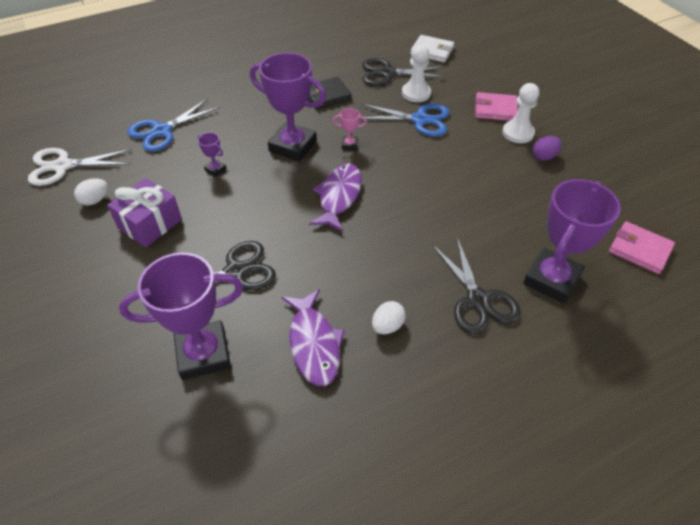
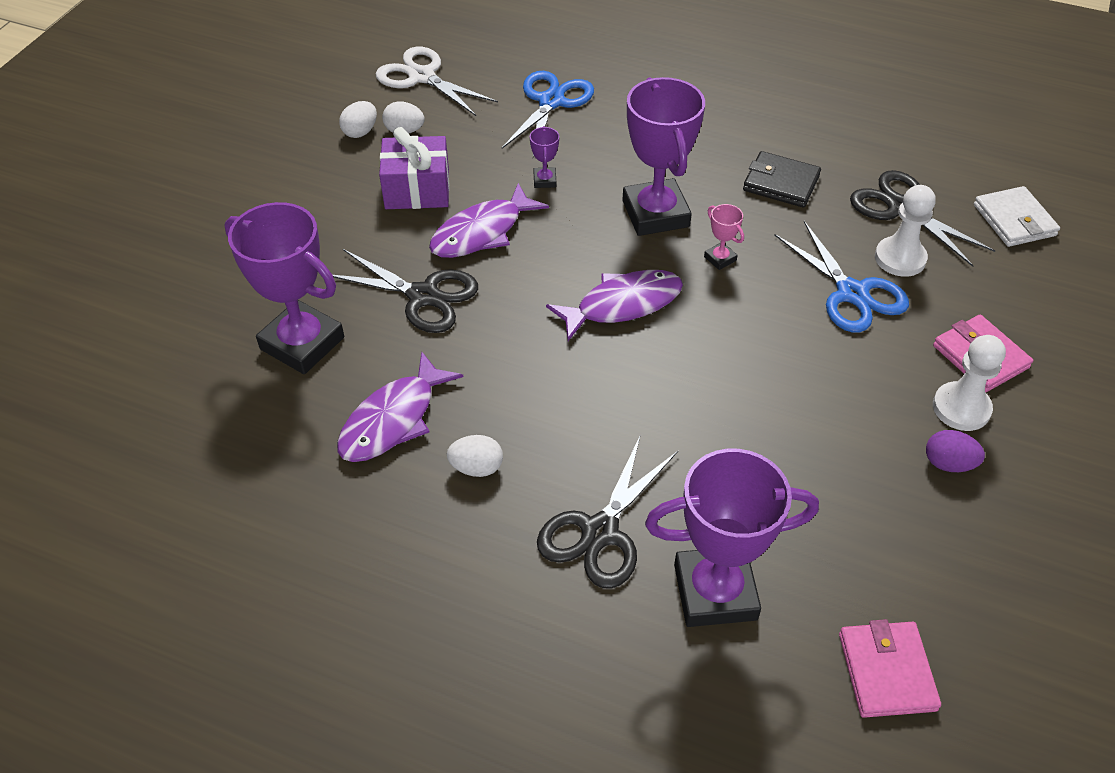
camera: 50 degrees right, 0 degrees up
(66, 219) = (360, 132): none -> white egg
(162, 131) = (551, 102): blue scissors -> blue scissors turned 105 degrees clockwise
(220, 217) = (482, 232): none -> purple fish

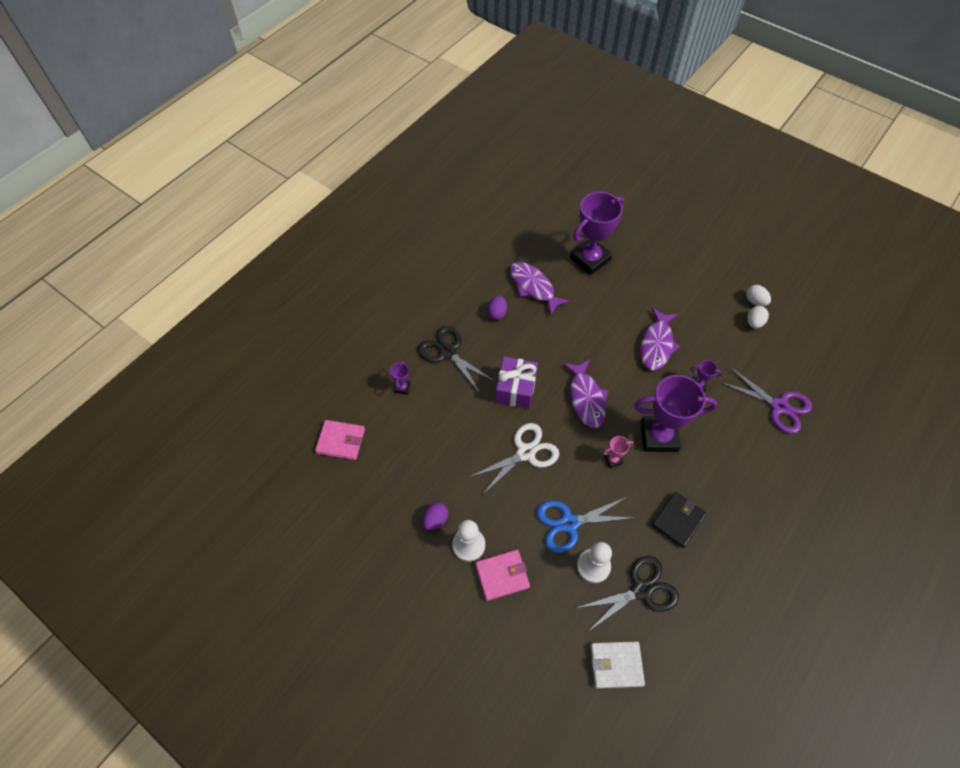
camera: 105 degrees right, 10 degrees up
(417, 189) = (698, 321): purple gift -> purple gift (516, 389)
(422, 77) = (810, 340): white scissors -> white scissors (526, 453)
(423, 296) = (612, 310): black scissors -> none
(476, 468) = (497, 313): white egg -> purple egg
(482, 232) = (656, 345): purple fish -> purple fish turned 135 degrees counterclockwise
(551, 102) = (779, 406): blue scissors -> purple scissors
(715, 592) = (402, 387): purple trophy -> purple trophy, size x0.42

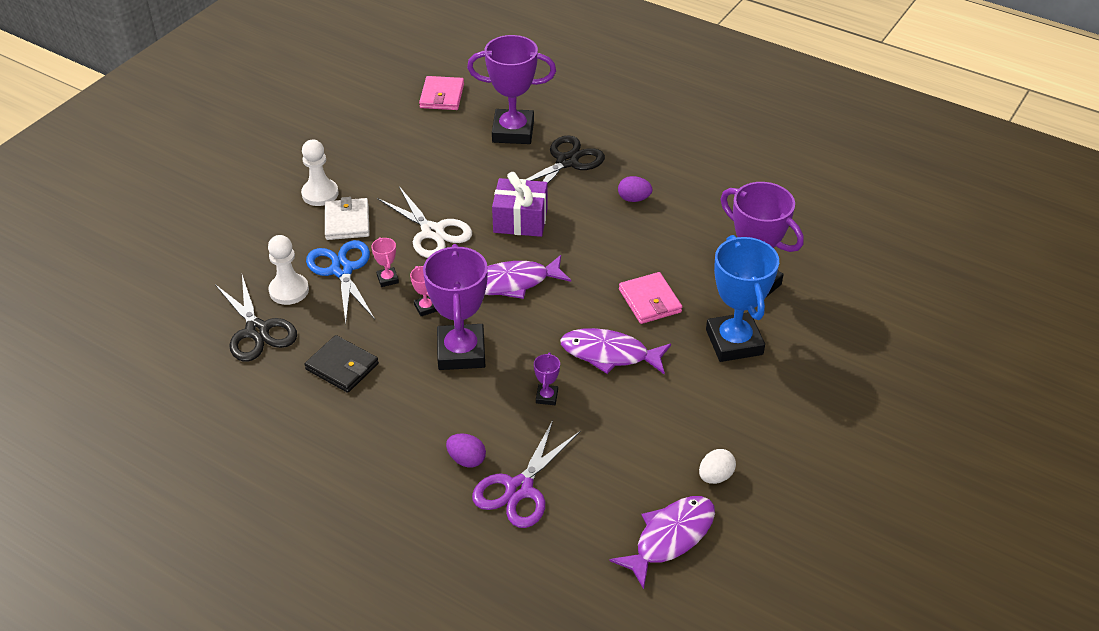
camera: 85 degrees right, 15 degrees down
(402, 387) = (513, 131): purple trophy -> purple trophy, size x2.40
(435, 520) = (350, 168): purple egg -> purple egg (466, 459)
(502, 575) = (284, 220): pink wallet -> pink wallet (650, 301)
(533, 287) = (685, 230): purple fish -> purple fish (670, 538)
(581, 487) = (387, 279): none -> pink trophy
(616, 665) = (177, 309): white wallet -> white wallet (347, 222)
(643, 276) = (734, 342): none -> blue trophy
(754, 322) = (671, 471): white egg -> none

